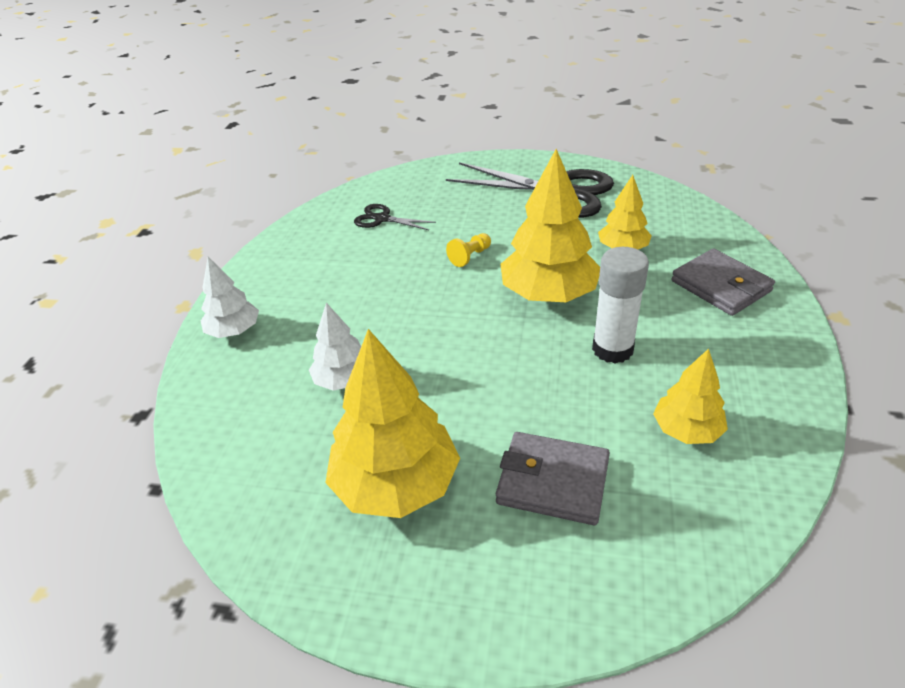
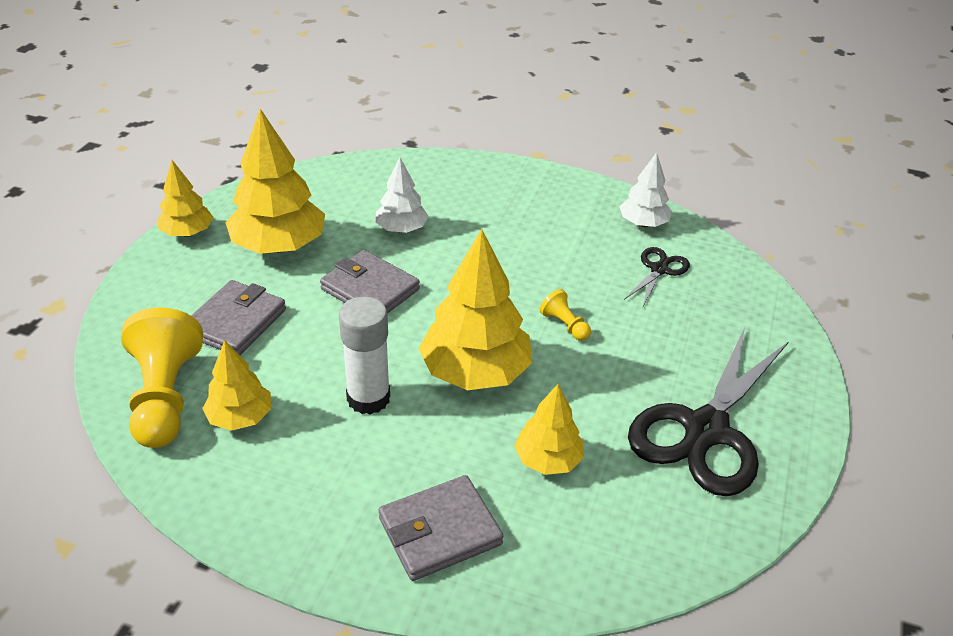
camera: 95 degrees right, 0 degrees up
(234, 331) = (488, 177): white tree -> white tree (643, 223)
(384, 608) = (187, 233): none -> yellow tree
(458, 382) = (370, 289): none -> grey wallet
(698, 504) = (165, 397): none -> yellow pawn

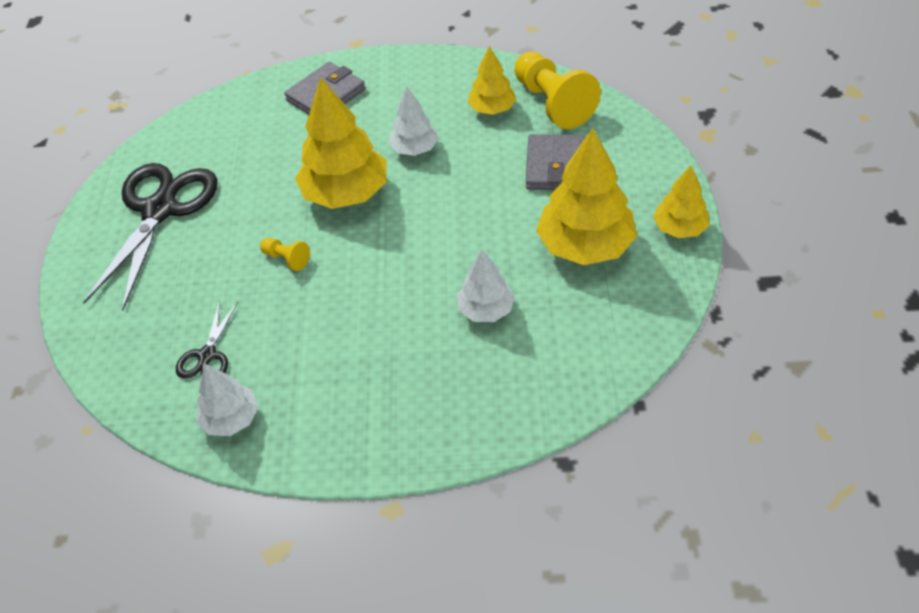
camera: 165 degrees right, 10 degrees up
(368, 398) = (414, 149): white glue stick -> white tree
(370, 289) = (471, 232): grey wallet -> none
(548, 460) = (271, 153): yellow tree -> none

